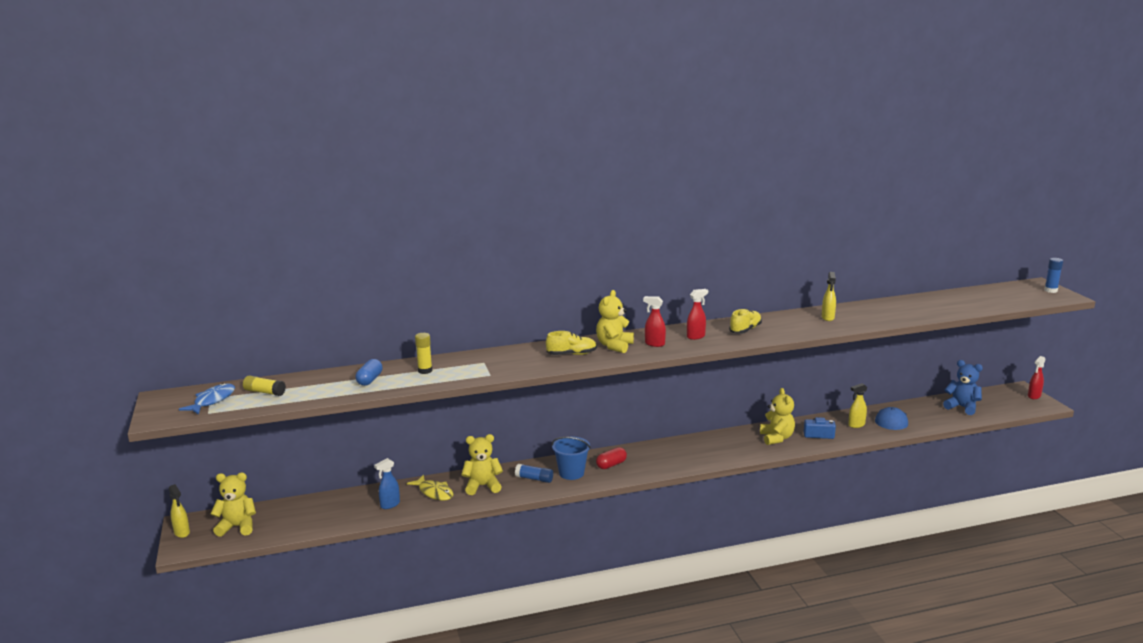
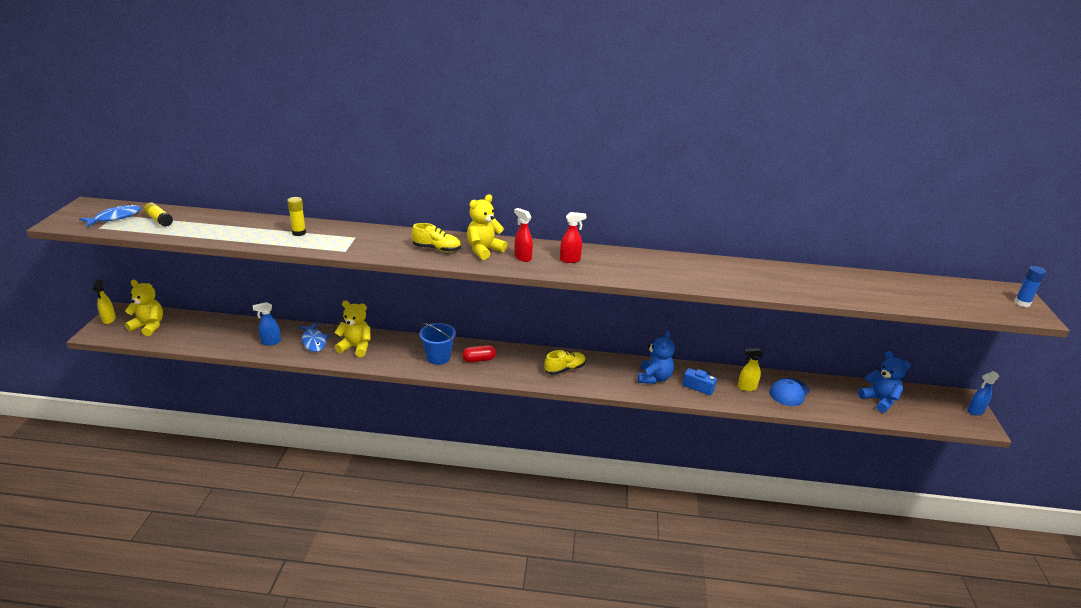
camera: 20 degrees right, 10 degrees up
(370, 380) = (247, 230): blue capsule -> none
(434, 492) = (314, 341): yellow fish -> blue fish
(534, 479) = (403, 353): blue glue stick -> none
(745, 330) = (626, 265): yellow shoe -> yellow shoe (564, 369)
(776, 438) = (654, 378): yellow teddy bear -> blue teddy bear
(828, 318) = (725, 273): yellow spray bottle -> none
(1034, 396) = (975, 411): red spray bottle -> blue spray bottle

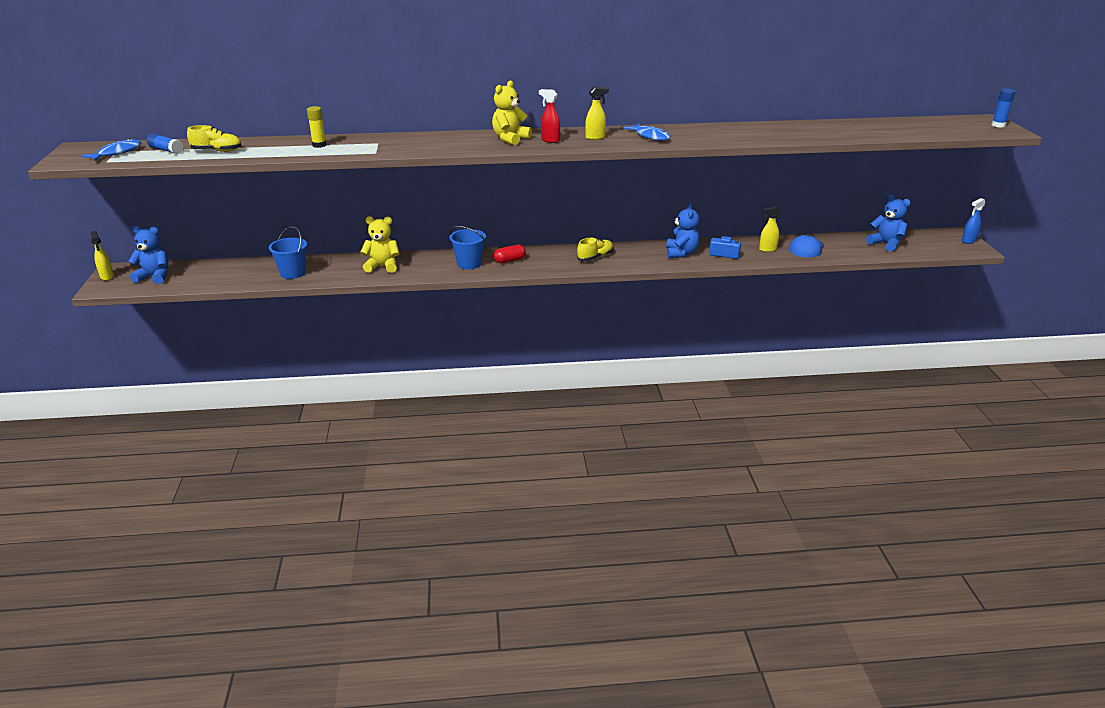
camera: 10 degrees left, 0 degrees up
(149, 326) = (154, 277): yellow teddy bear -> blue teddy bear
(159, 220) = (166, 150): yellow glue stick -> blue glue stick
(270, 342) = (292, 273): blue spray bottle -> blue bucket
(314, 341) = (337, 267): blue fish -> blue fish (650, 136)
(437, 249) = (464, 143): yellow shoe -> yellow shoe (217, 151)
(570, 260) = (595, 137): red spray bottle -> yellow spray bottle

